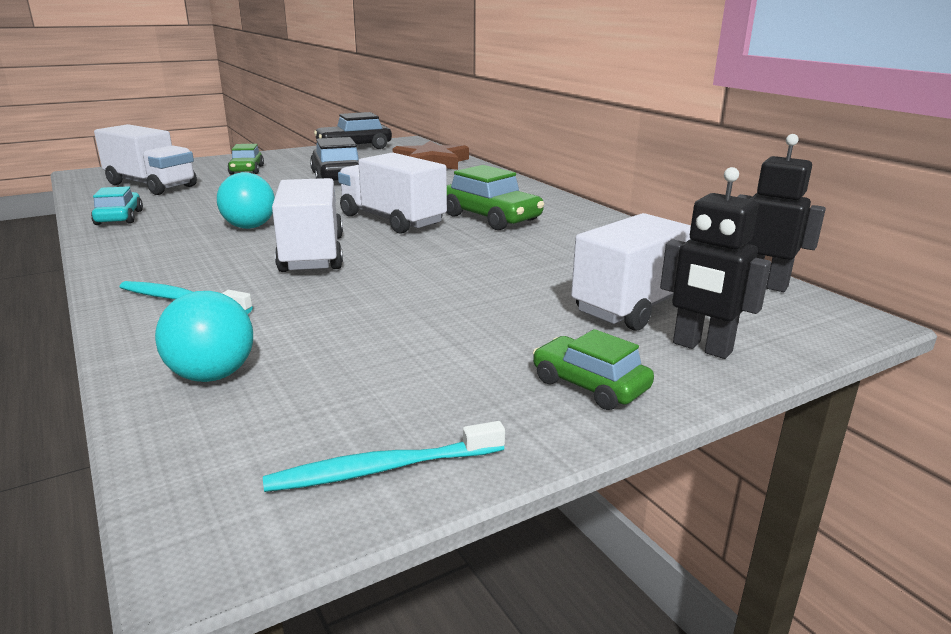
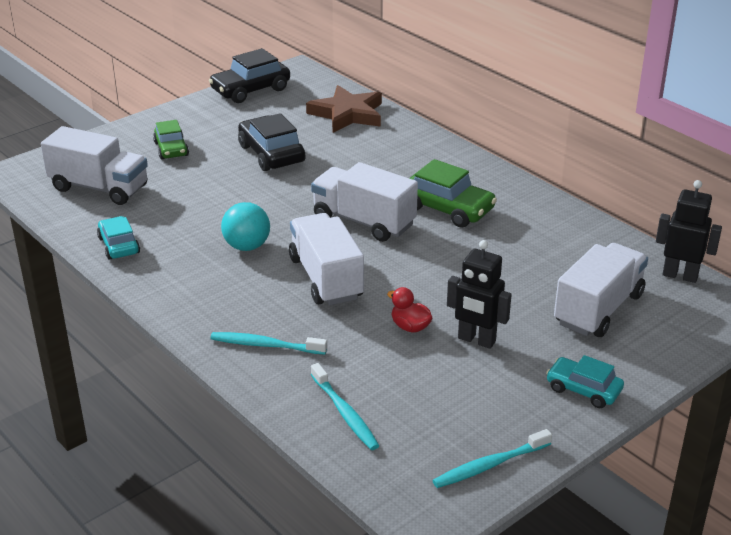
camera: 10 degrees left, 10 degrees up
(212, 375) = (345, 413): turquoise ball -> turquoise toothbrush
(378, 300) = (410, 327): none -> red duck
(589, 385) = (583, 390): green car -> turquoise car
(702, 348) = (646, 348): black robot -> black robot (476, 340)

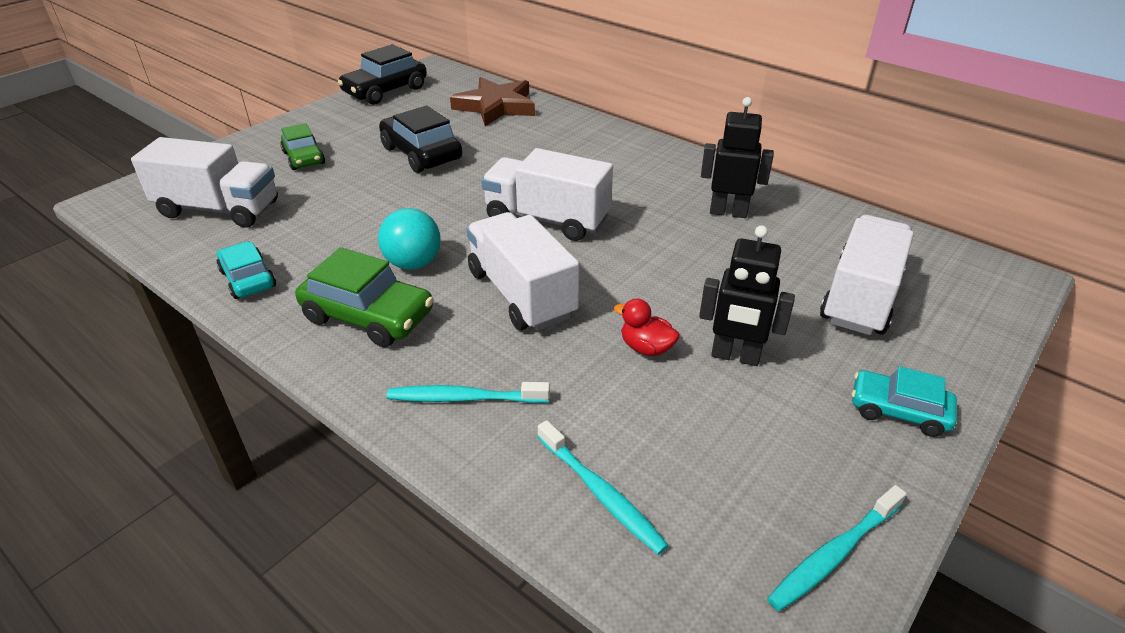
camera: 10 degrees left, 5 degrees up
(447, 208) = (637, 195): green car -> green car (368, 316)
(680, 275) = (928, 246): black robot -> black robot (728, 212)

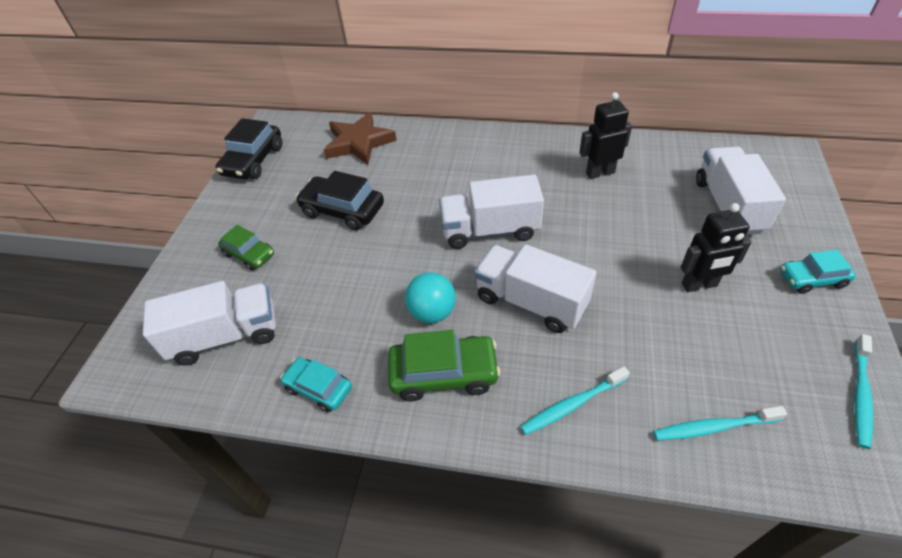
camera: 25 degrees left, 10 degrees up
(600, 493) = (714, 427): turquoise toothbrush -> turquoise toothbrush turned 150 degrees clockwise
(646, 348) = (645, 305): red duck -> none

